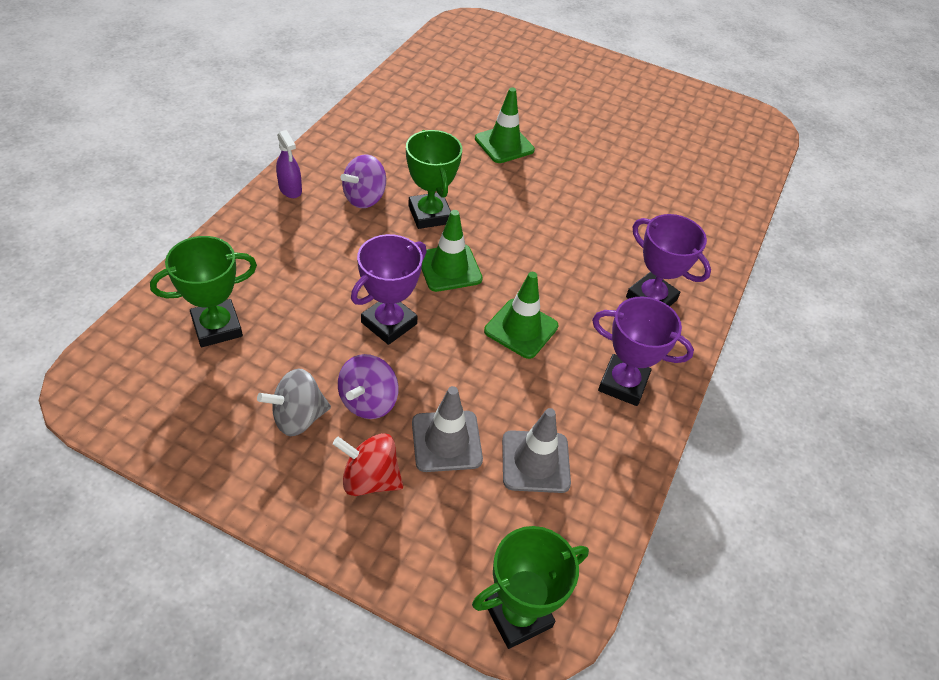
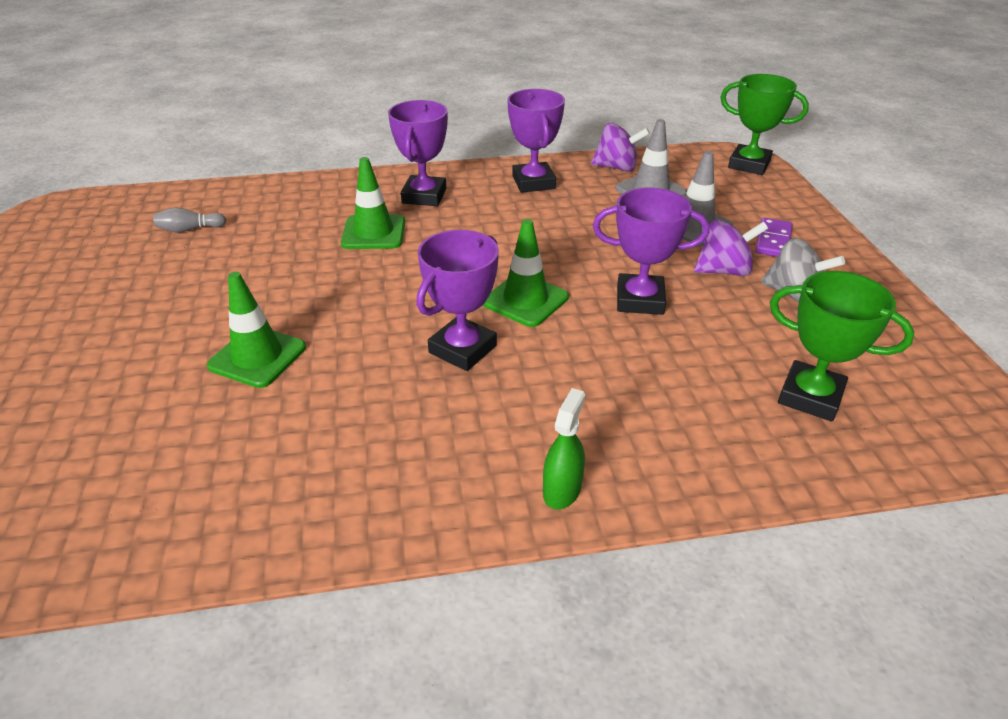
camera: 120 degrees left, 10 degrees down
(290, 189) = (562, 490): purple spray bottle -> green spray bottle
(365, 198) = (495, 412): purple spinning top -> purple spinning top (616, 167)
(370, 479) = (773, 240): red spinning top -> purple domino
(429, 214) = (463, 349): green trophy -> purple trophy
(521, 328) = (543, 237): green traffic cone -> green traffic cone (374, 233)
(687, 167) = (190, 229): none -> grey bowling pin

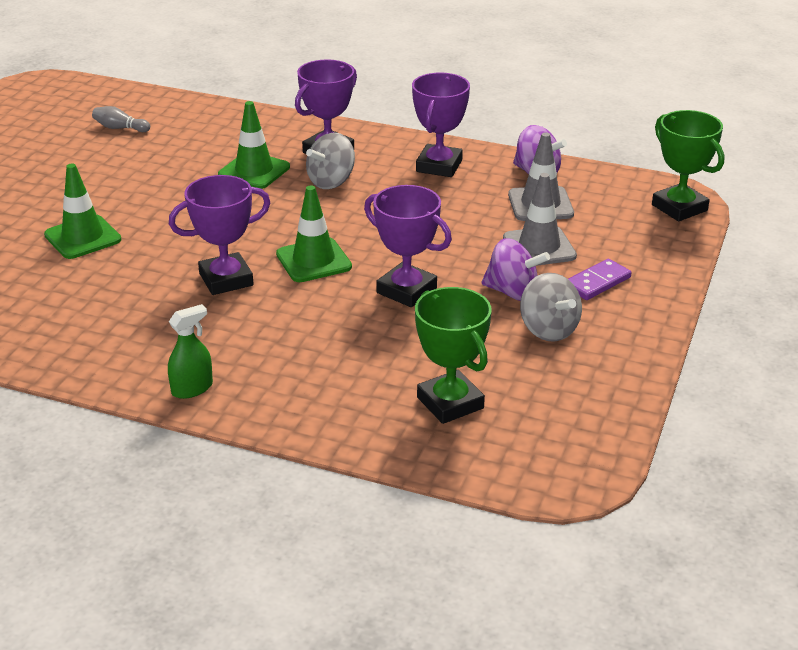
camera: 30 degrees right, 5 degrees down
(457, 222) = (331, 182): none -> grey spinning top

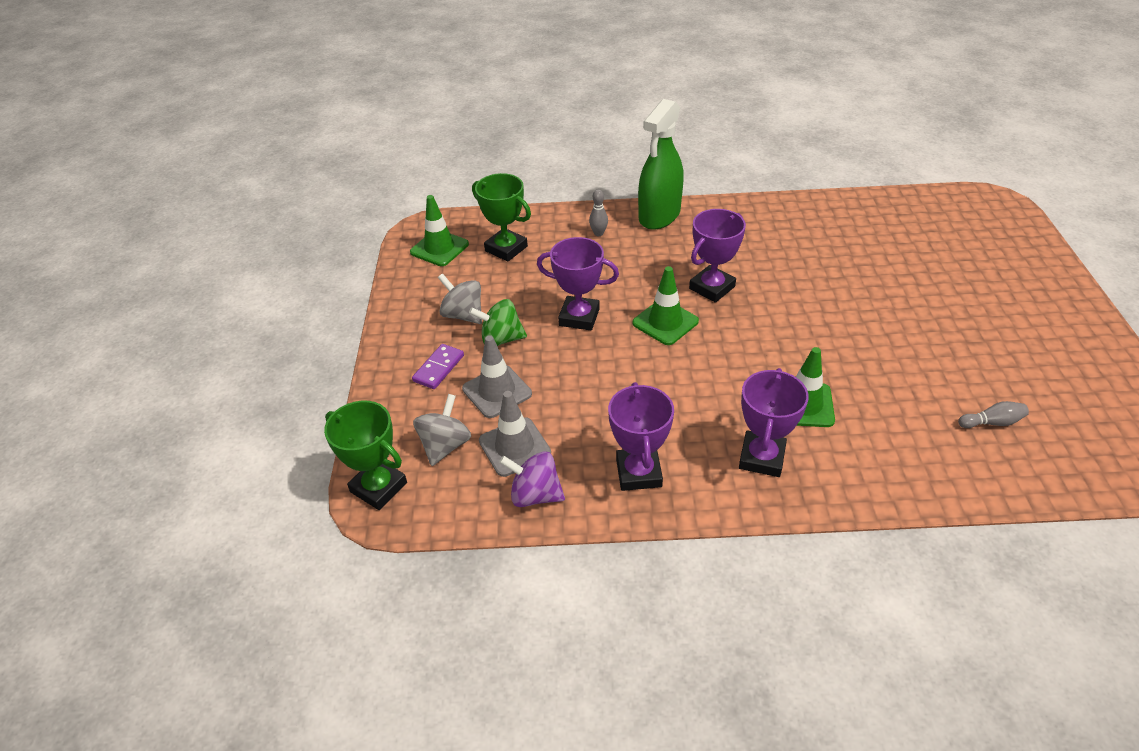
camera: 160 degrees right, 10 degrees up
(83, 237) = (851, 290): green traffic cone -> green traffic cone (439, 248)
(192, 388) = (659, 215): green spray bottle -> green spray bottle, size x2.09
(301, 387) = (598, 233): none -> grey bowling pin
(331, 182) = (722, 414): grey spinning top -> grey spinning top (445, 445)
(512, 292) = (501, 339): purple spinning top -> green spinning top

